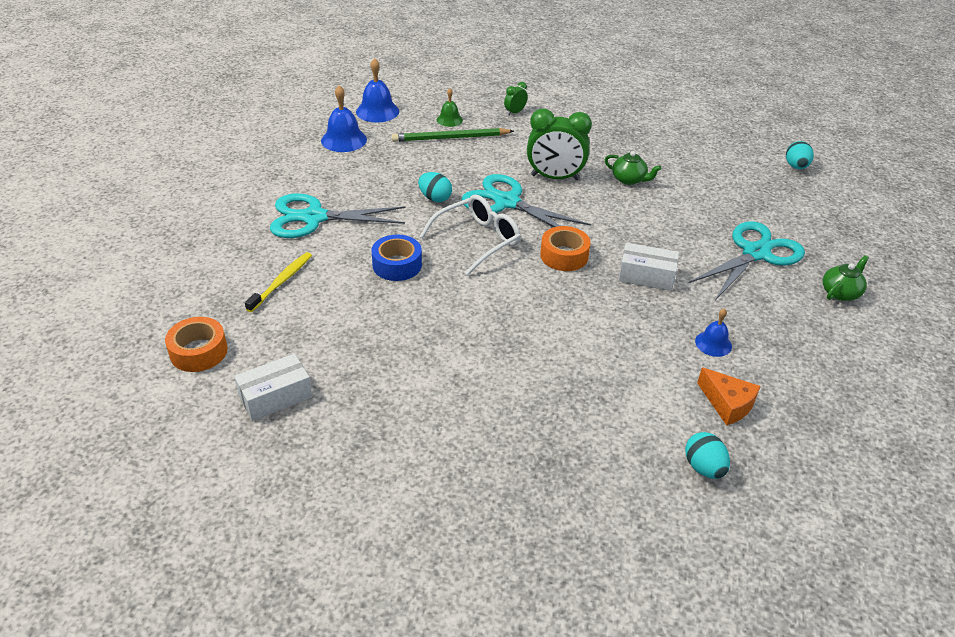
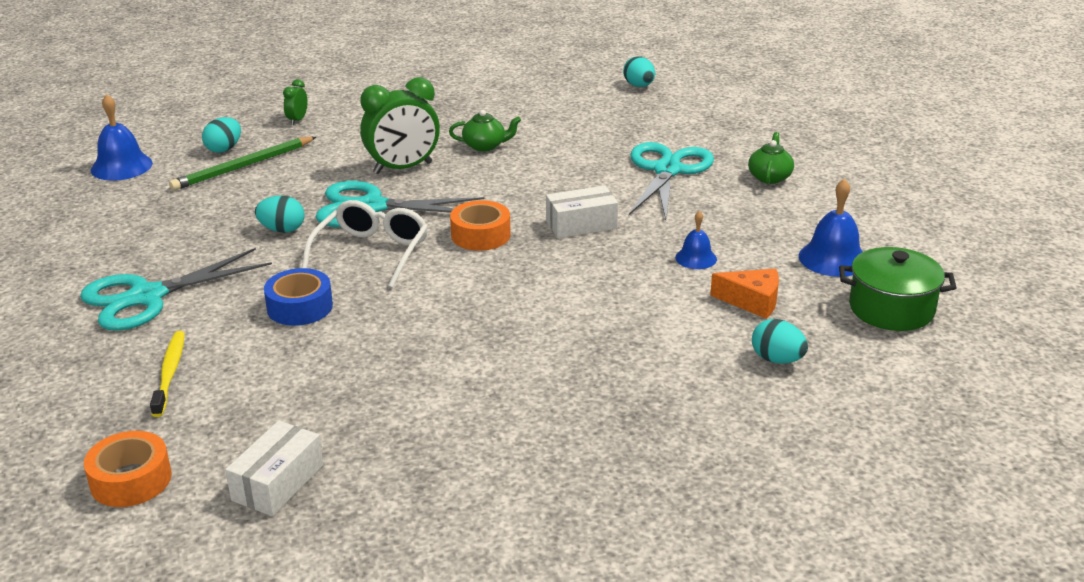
camera: 30 degrees left, 10 degrees down
(344, 140) = (106, 208): blue bell -> blue bell (833, 258)
(449, 120) = (224, 149): green bell -> turquoise egg
(846, 466) = (891, 309): none -> green pot

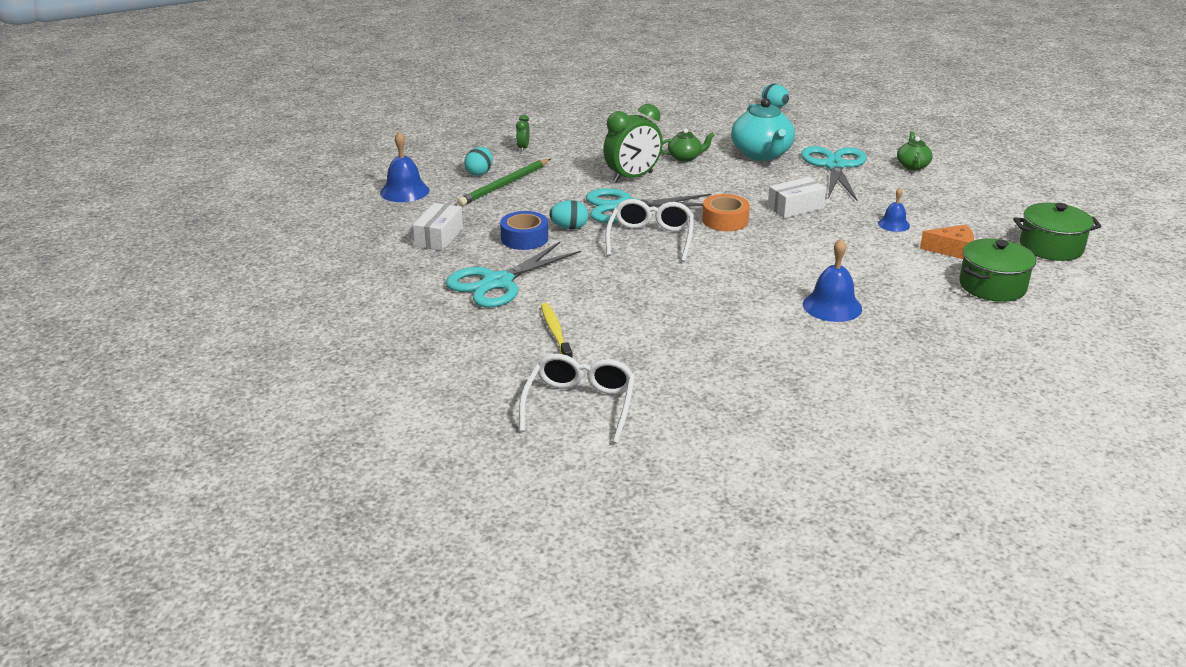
camera: 10 degrees left, 0 degrees up
(131, 480) = (580, 405): orange tape -> white glasses
(278, 483) = (690, 396): white box -> white box (439, 237)
(300, 307) = (622, 280): blue tape -> blue tape (524, 238)
(584, 148) = (762, 154): none -> turquoise teapot
(777, 360) = (992, 286): turquoise egg -> green pot
(833, 258) = (991, 217): blue bell -> blue bell (832, 306)

